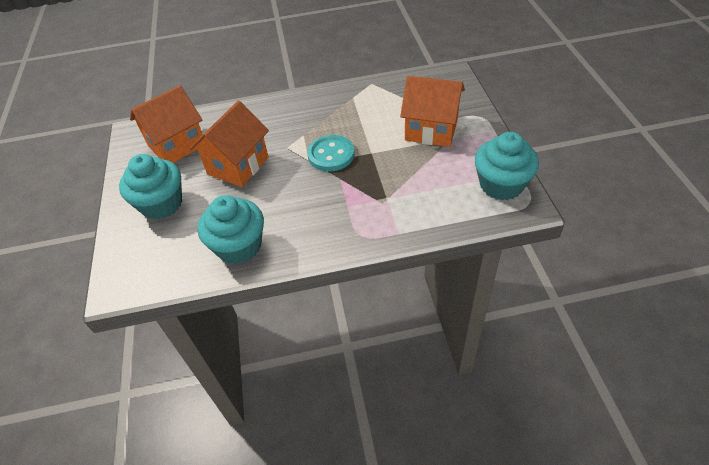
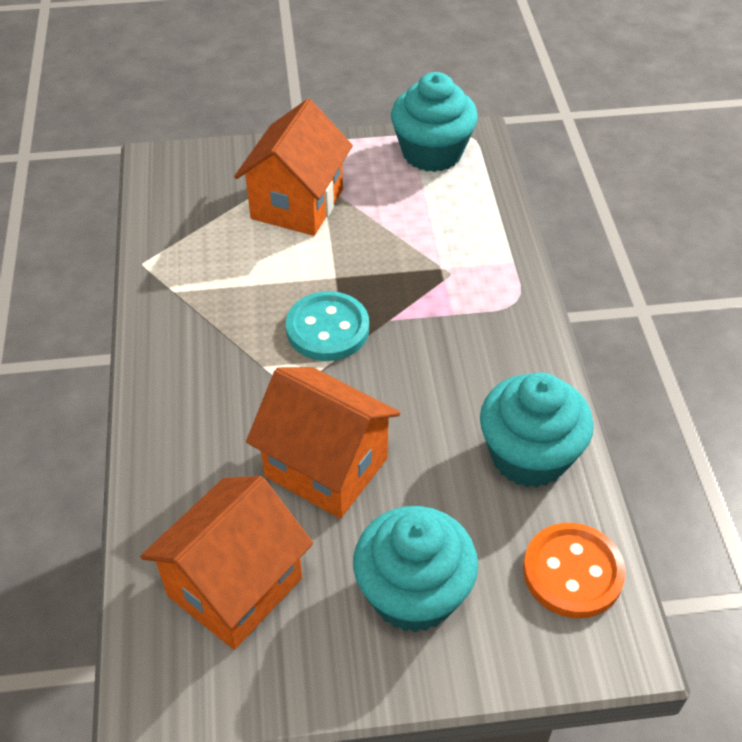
camera: 90 degrees left, 0 degrees up
(161, 267) = (572, 572): none -> orange button
(177, 145) = (235, 587): orange house -> orange house turned 75 degrees clockwise

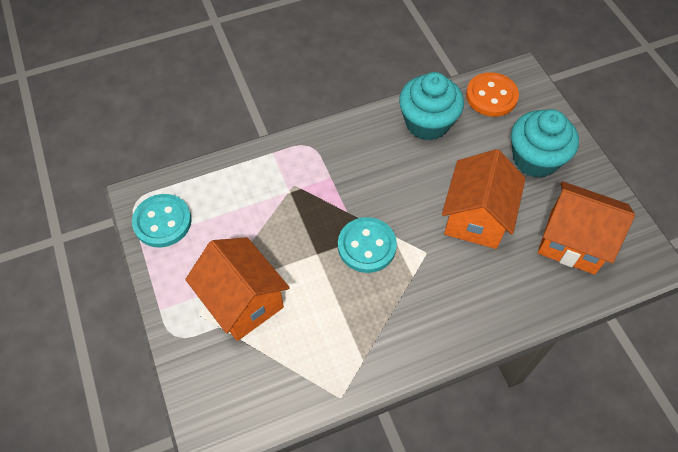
camera: 105 degrees left, 10 degrees up
(297, 204) = (243, 302): orange house -> orange house turned 45 degrees clockwise
(432, 152) = (162, 222): turquoise cupcake -> turquoise button

